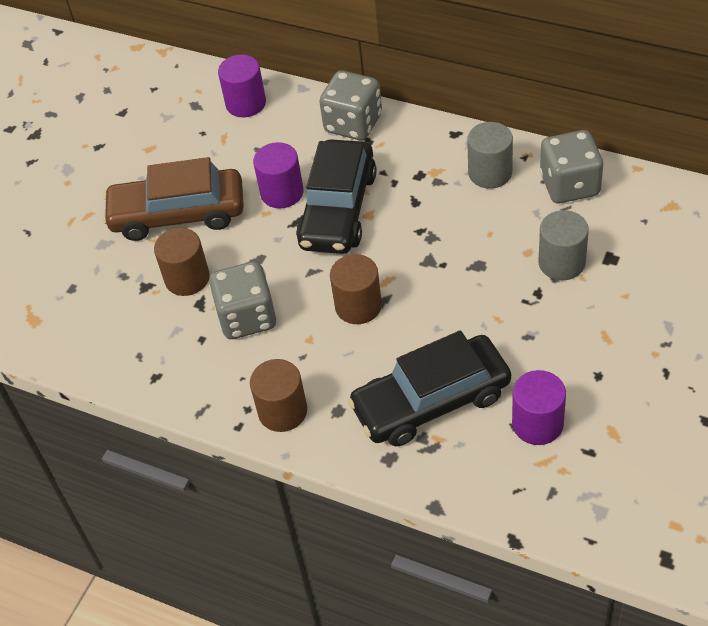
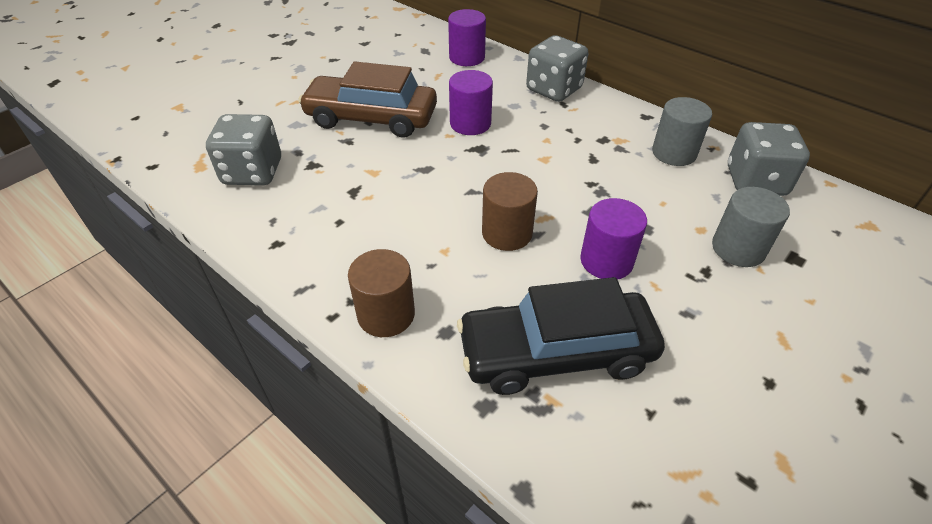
camera: 10 degrees right, 5 degrees down
(187, 278) = (353, 168): brown cylinder -> none
(247, 317) = (392, 214): grey dice -> grey dice (253, 172)
(338, 209) = (517, 147): black car -> none
(537, 424) = (682, 420): purple cylinder -> purple cylinder (606, 261)

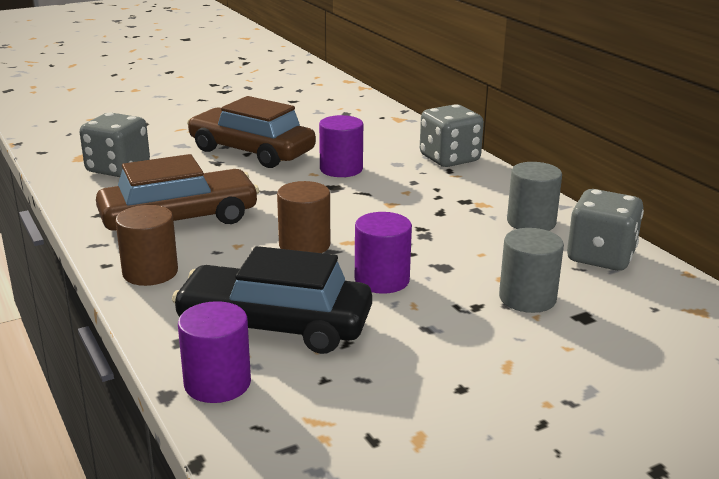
camera: 20 degrees right, 20 degrees down
(364, 229) = (179, 219): none -> brown car
(467, 57) = (382, 124): purple cylinder -> purple cylinder (217, 383)

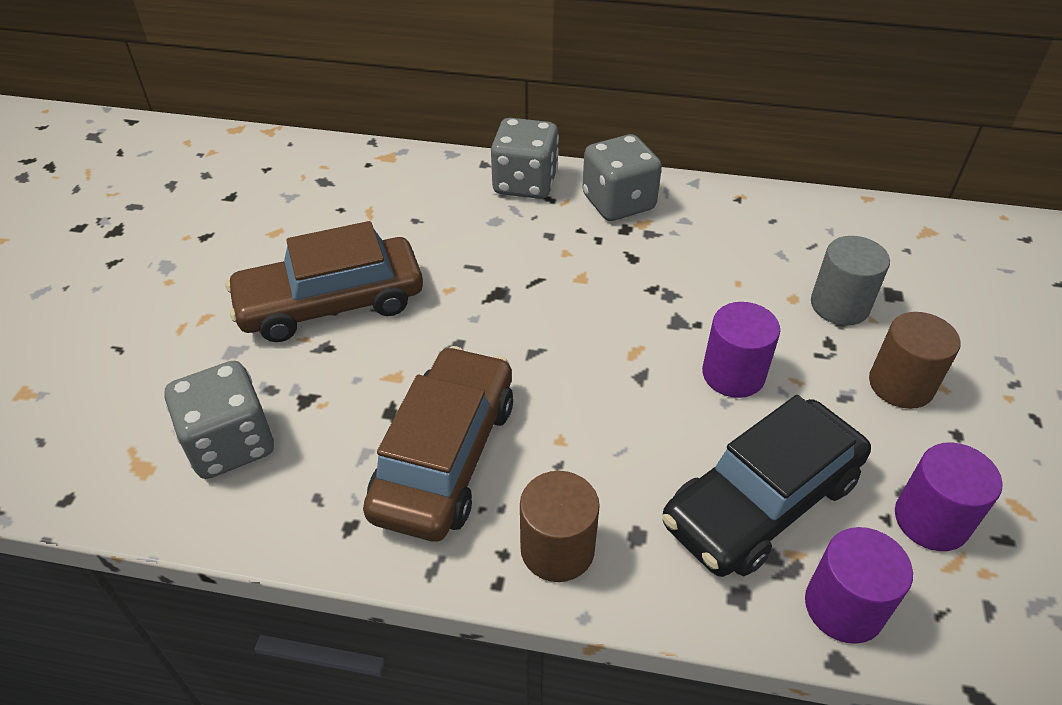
camera: 50 degrees left, 20 degrees up
(304, 245) = (611, 388): brown cylinder -> brown cylinder (901, 385)
(341, 169) = (462, 264): purple cylinder -> purple cylinder (931, 520)
(531, 222) = (707, 218): grey cylinder -> none
(600, 257) = (804, 222): grey dice -> grey dice (618, 203)

